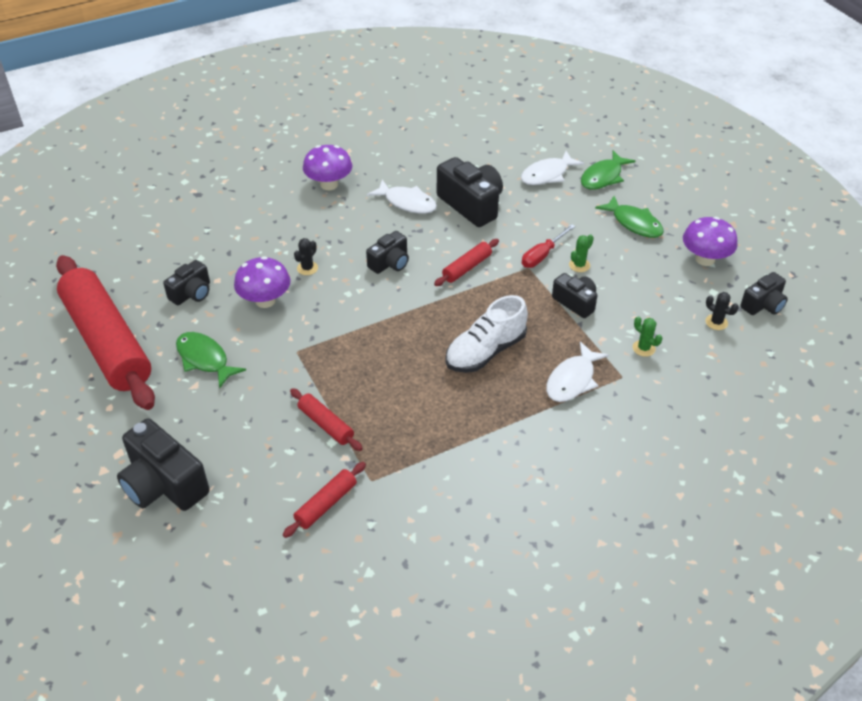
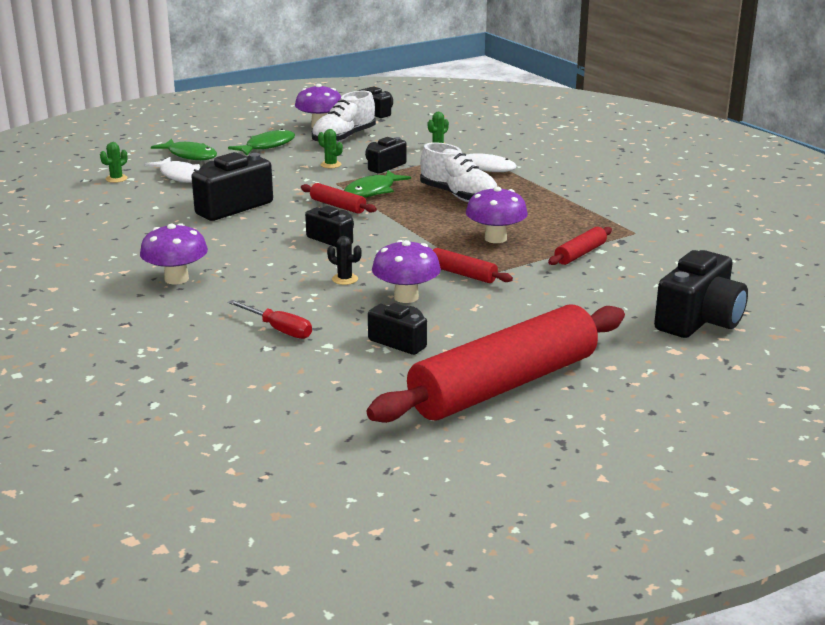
camera: 95 degrees left, 20 degrees down
(204, 359) = (513, 320): green fish -> green fish (372, 191)
(326, 504) = (673, 247): red rolling pin -> red rolling pin (462, 274)
(373, 367) = (495, 238): none -> purple mushroom
(407, 202) = (221, 236): white fish -> none
(541, 141) = (116, 179): none -> green cactus
(542, 255) = (316, 177): red screwdriver -> red screwdriver (279, 329)
(664, 276) = (344, 138): none -> white shoe
(716, 322) = (400, 125): black cactus -> none

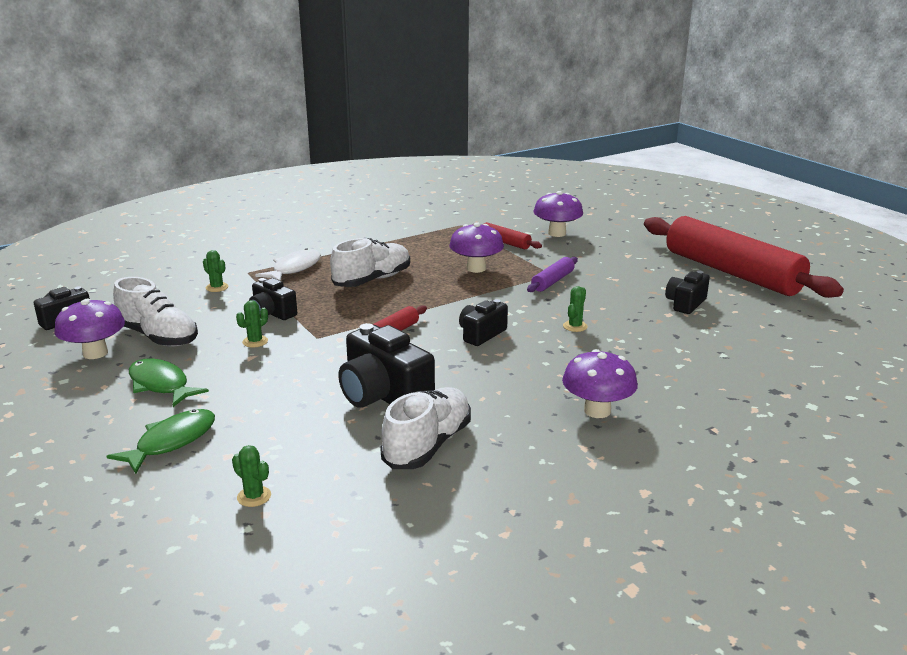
camera: 90 degrees left, 0 degrees up
(152, 221) = (428, 445): none -> white shoe
(180, 176) = (261, 441): white fish -> none
(279, 329) = (688, 351): red screwdriver -> none
(345, 279) = (575, 326): black cactus -> green cactus
(372, 191) = (349, 318): green fish -> none
(406, 297) = (604, 302): purple mushroom -> purple mushroom (557, 233)
(462, 274) = (552, 281): red rolling pin -> purple rolling pin
(699, 320) = (610, 218): black camera -> none

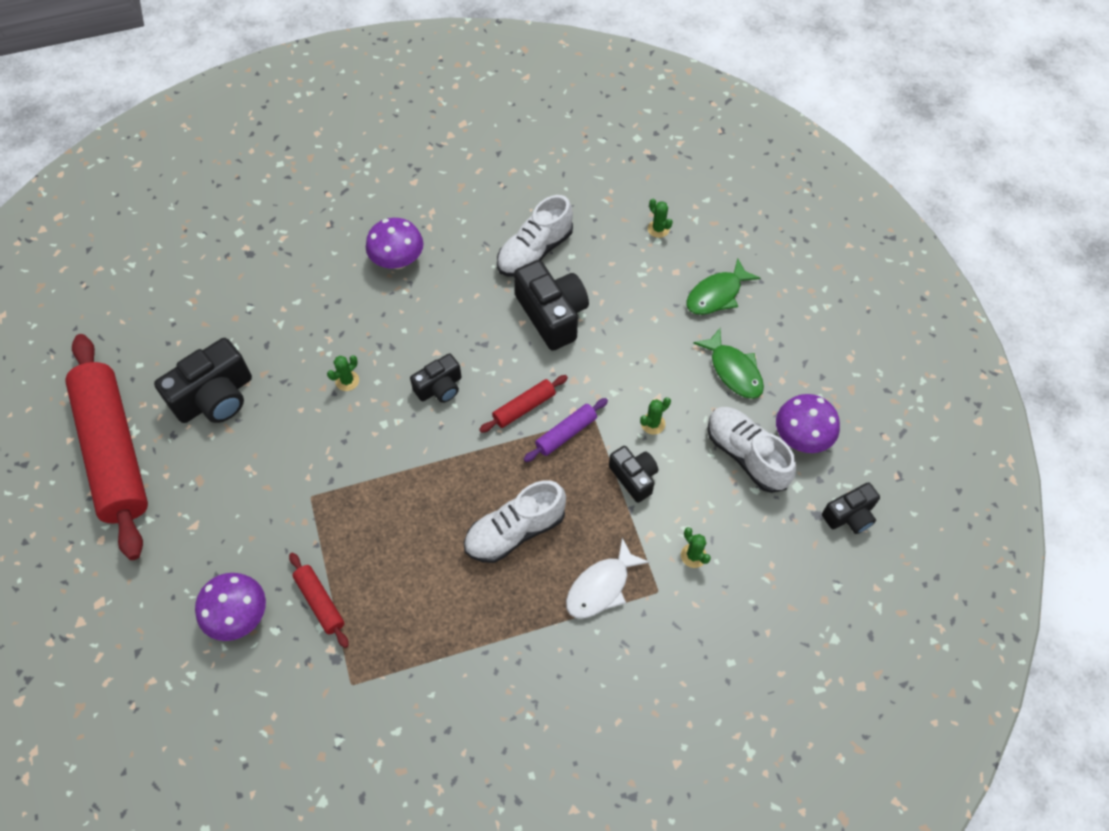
camera: 165 degrees left, 35 degrees up
(476, 268) = (388, 533): purple mushroom -> none
(552, 281) = (318, 478): purple rolling pin -> purple rolling pin (566, 433)
(685, 303) = (215, 397): black camera -> black camera, size x1.70

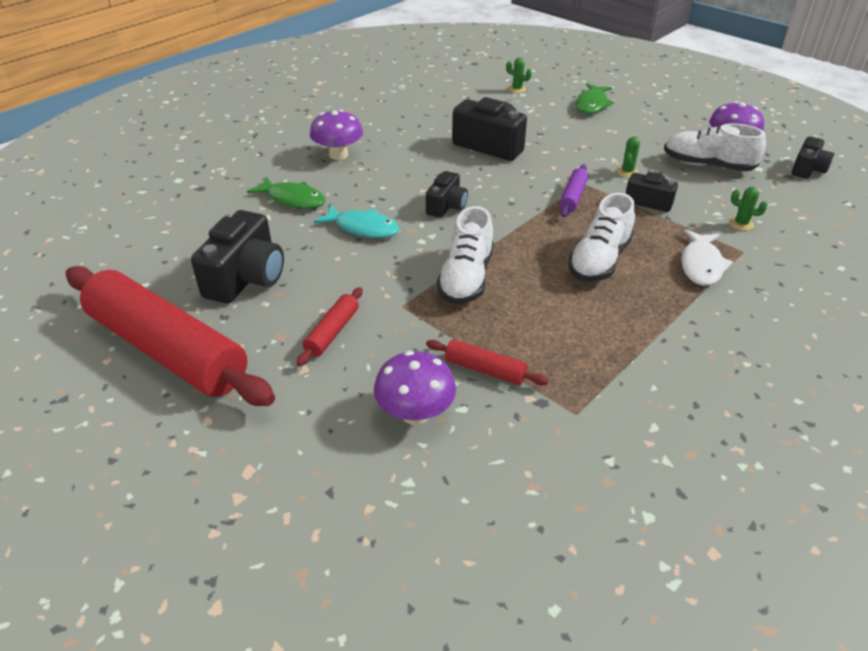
camera: 30 degrees left, 20 degrees down
(347, 381) = (363, 228): green cactus -> turquoise fish
(524, 407) = (525, 195): red rolling pin -> red rolling pin (332, 332)
(534, 251) = (442, 121): white shoe -> white shoe (466, 278)
(733, 370) = (647, 132): green fish -> green fish (293, 199)

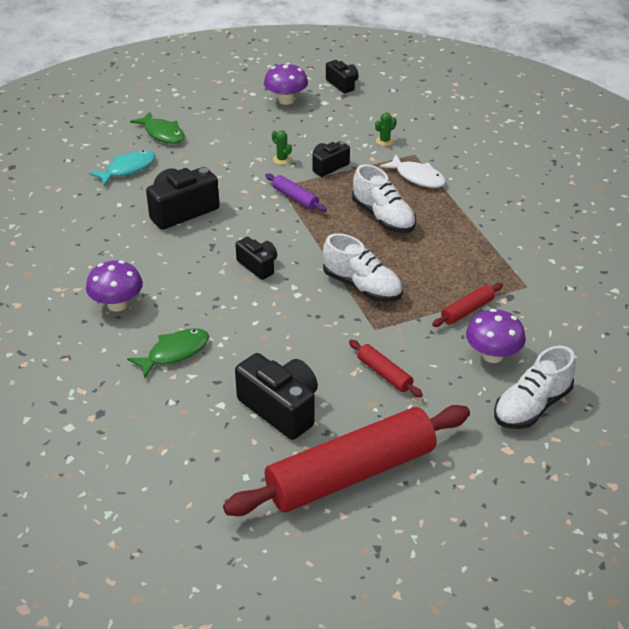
camera: 65 degrees left, 0 degrees up
(363, 228) = (255, 321): turquoise fish -> turquoise fish (128, 169)
(517, 89) = (94, 161): green cactus -> none
(707, 165) = (303, 121): white shoe -> white shoe (532, 406)

